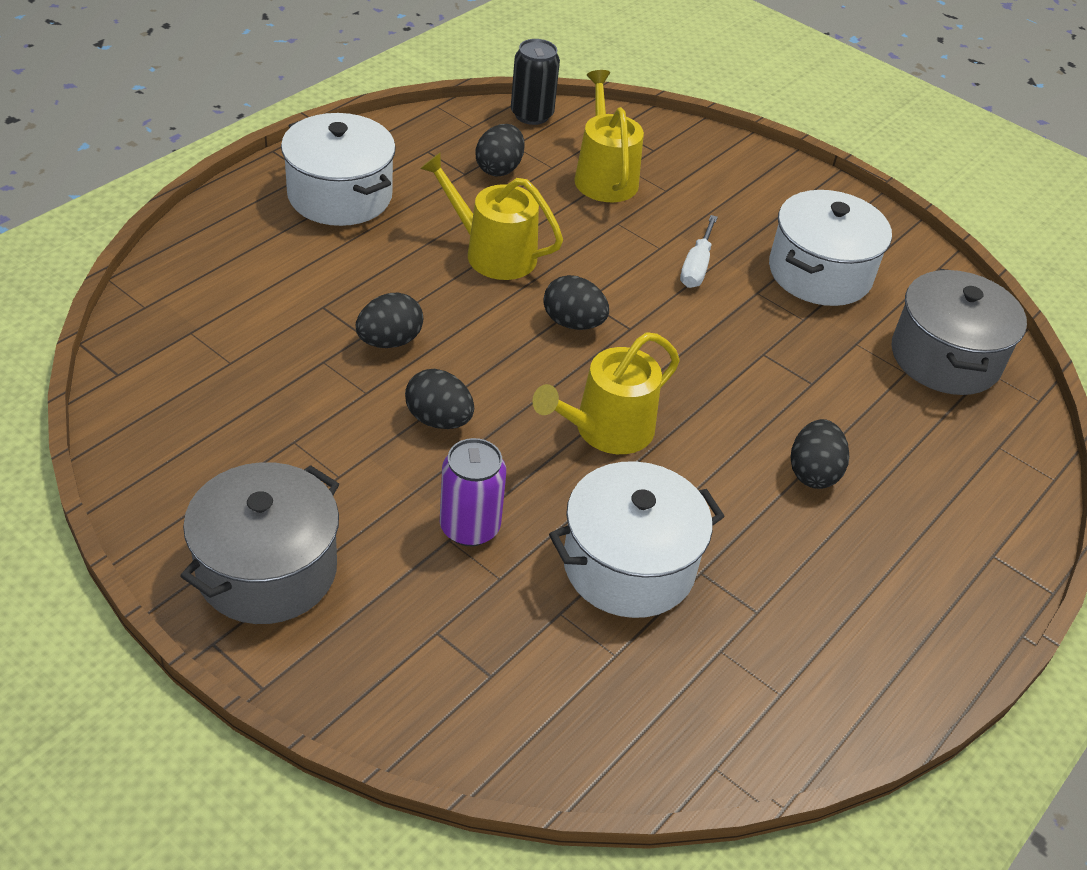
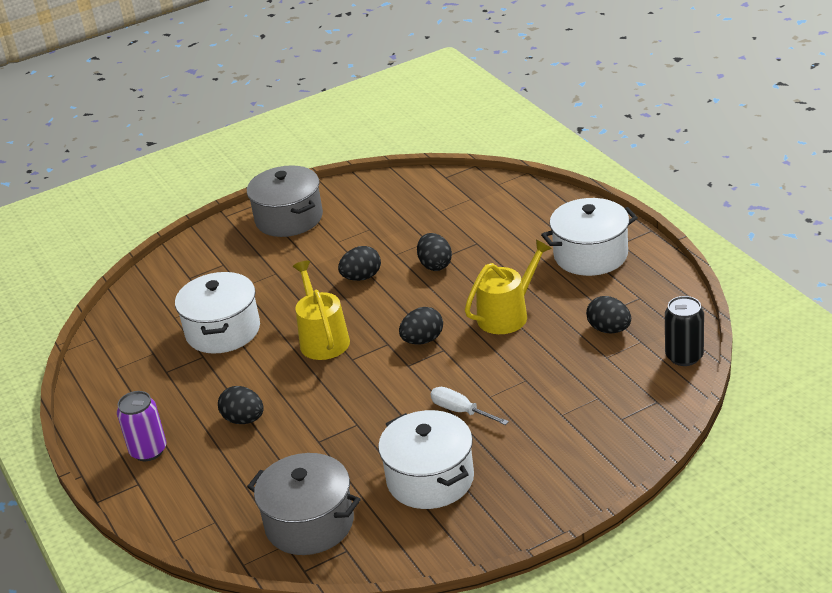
camera: 120 degrees right, 10 degrees down
(469, 527) = (279, 280): purple can -> purple can (148, 451)
(604, 176) = (587, 383): yellow watering can -> none

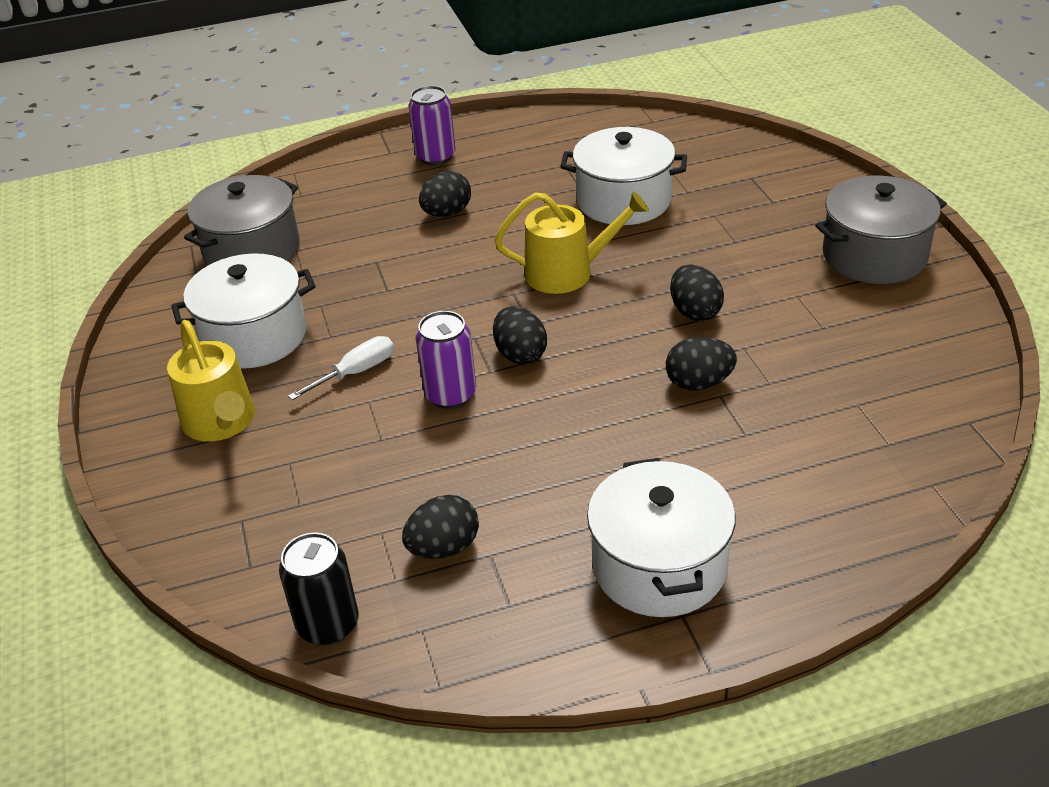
camera: 100 degrees right, 5 degrees up
(473, 361) = (450, 395): none -> purple can
(507, 315) = (538, 442): yellow watering can -> yellow watering can (221, 422)

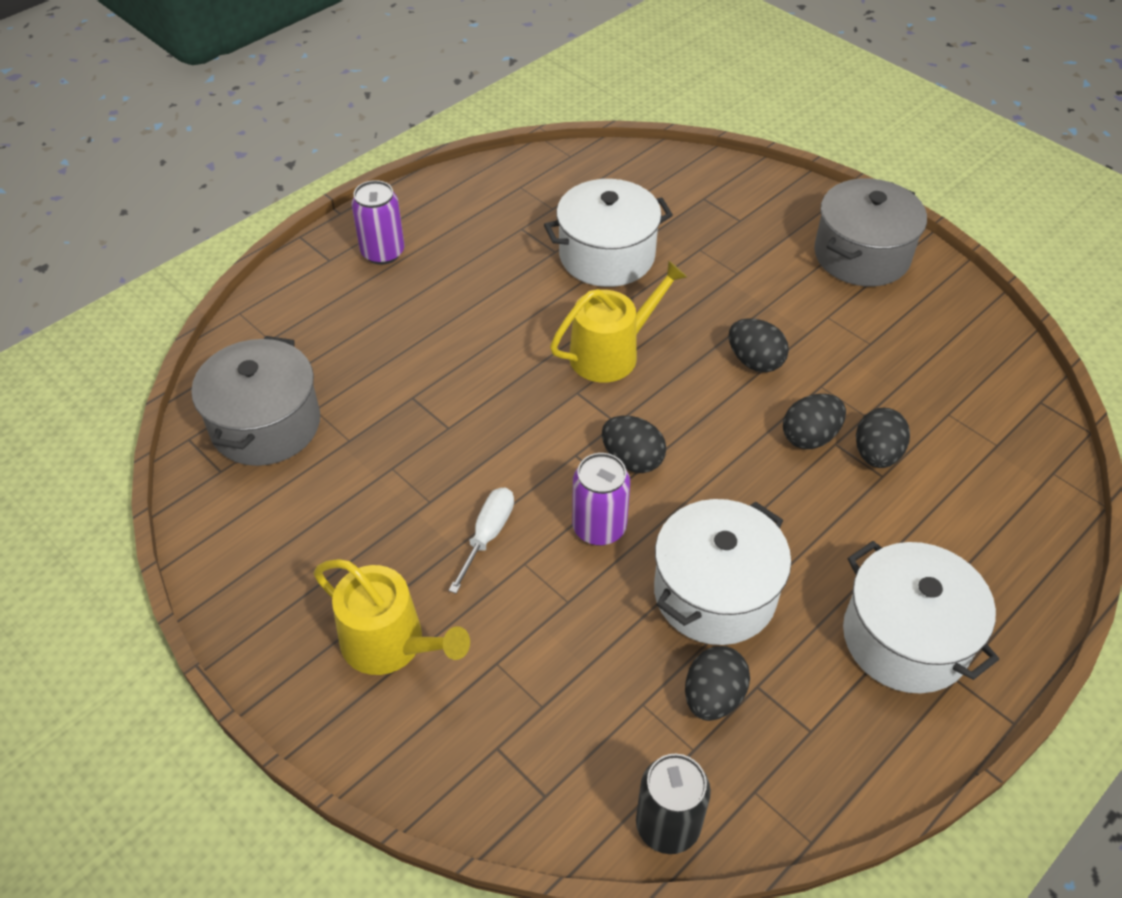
camera: 30 degrees left, 10 degrees up
(254, 336) = (348, 529): white pot -> white pot (714, 593)
(447, 213) = (444, 318): black egg -> black egg (876, 454)

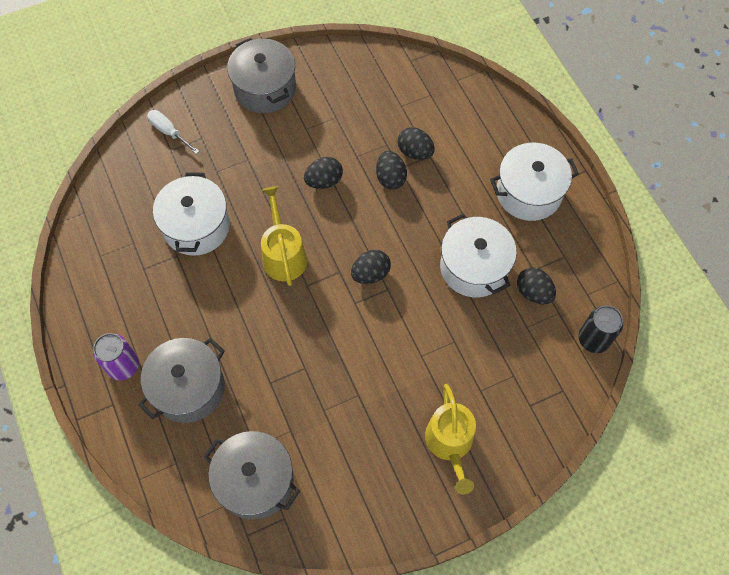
camera: 70 degrees left, 15 degrees up
(375, 319) = (188, 388): none -> grey pot
(390, 644) = (450, 443): yellow watering can -> yellow watering can turned 120 degrees clockwise
(487, 535) = (395, 370): white screwdriver -> white screwdriver (169, 132)
(599, 527) = (411, 308): purple can -> none

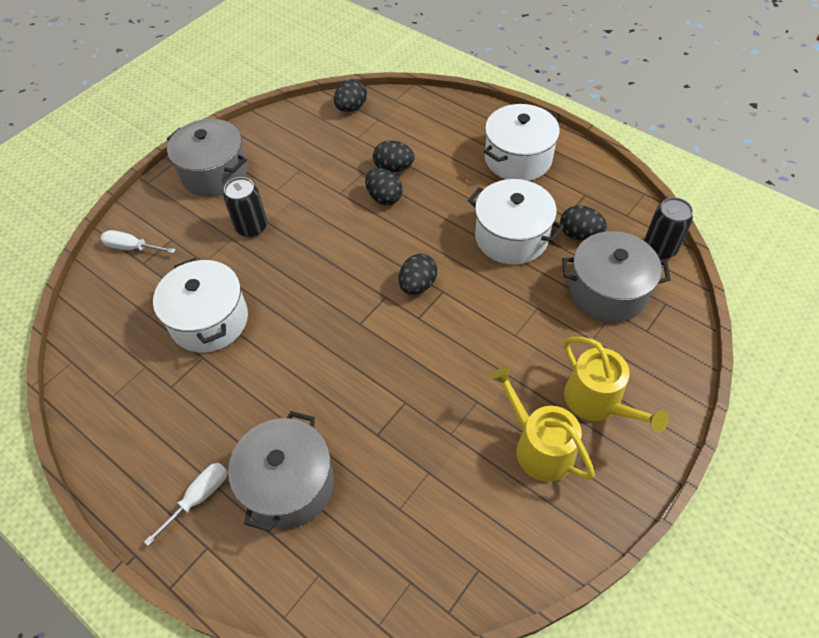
camera: 25 degrees left, 10 degrees down
(123, 366) = (198, 498): purple can -> white screwdriver
(255, 481) = (422, 545): grey pot -> grey pot (607, 292)
(269, 156) = (251, 227): none -> black can
(283, 255) = (318, 306): yellow watering can -> yellow watering can (539, 447)
(324, 181) = (321, 226): black egg -> black egg (351, 108)

